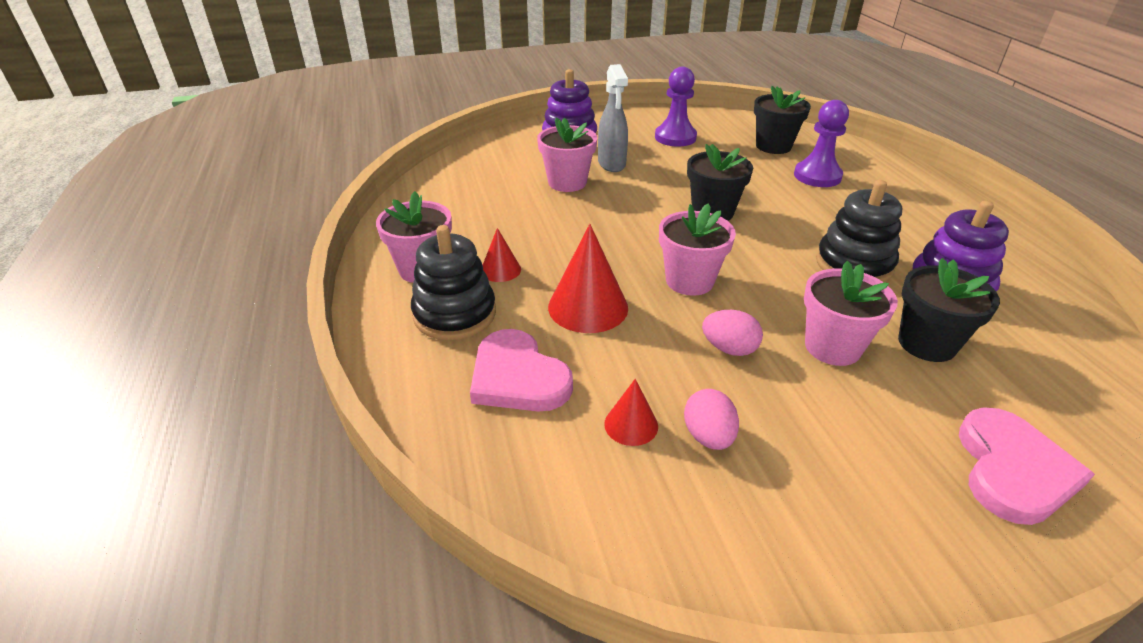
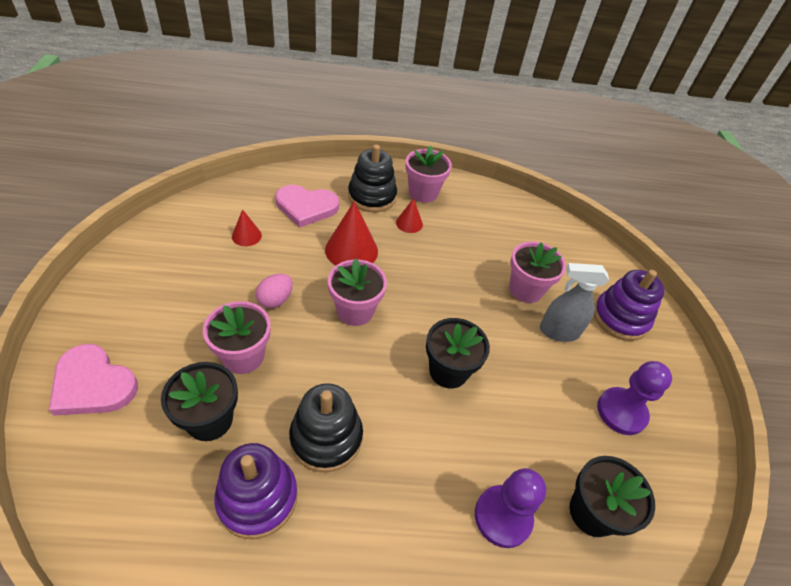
camera: 100 degrees right, 10 degrees up
(518, 377) = (306, 207): pink heart -> pink heart turned 150 degrees counterclockwise
(708, 436) = (218, 261): pink egg -> none

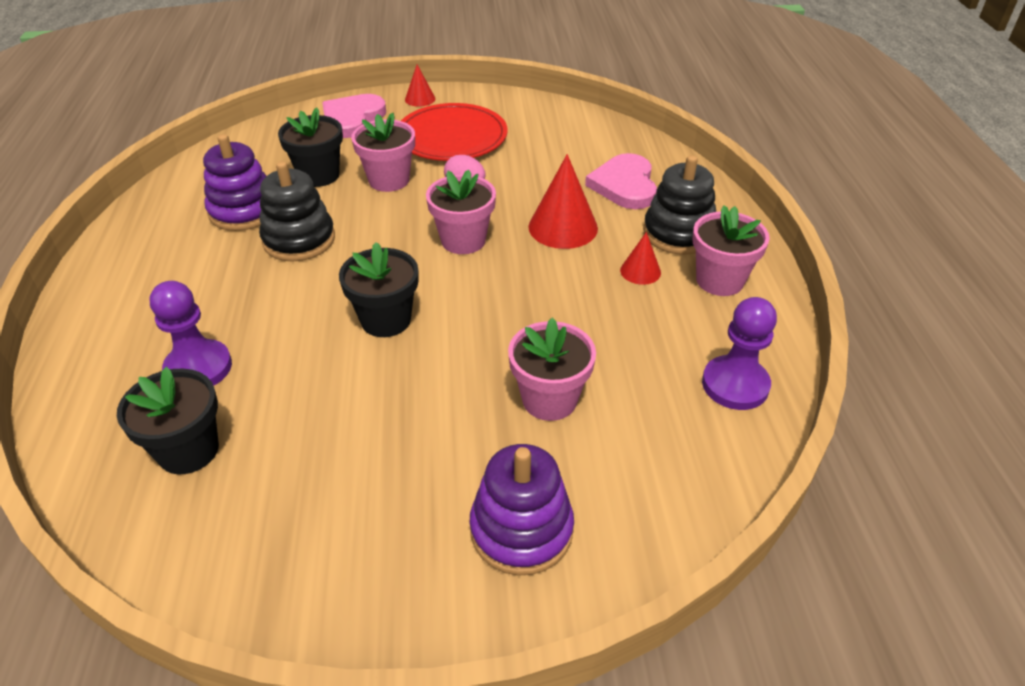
camera: 90 degrees right, 5 degrees down
(182, 299) = (452, 137): none -> red plate
(246, 236) = (554, 155): red cone -> red cone (420, 99)
(558, 332) = (471, 436): grey spray bottle -> none
(621, 412) = (330, 504): purple pawn -> purple pawn (735, 385)

